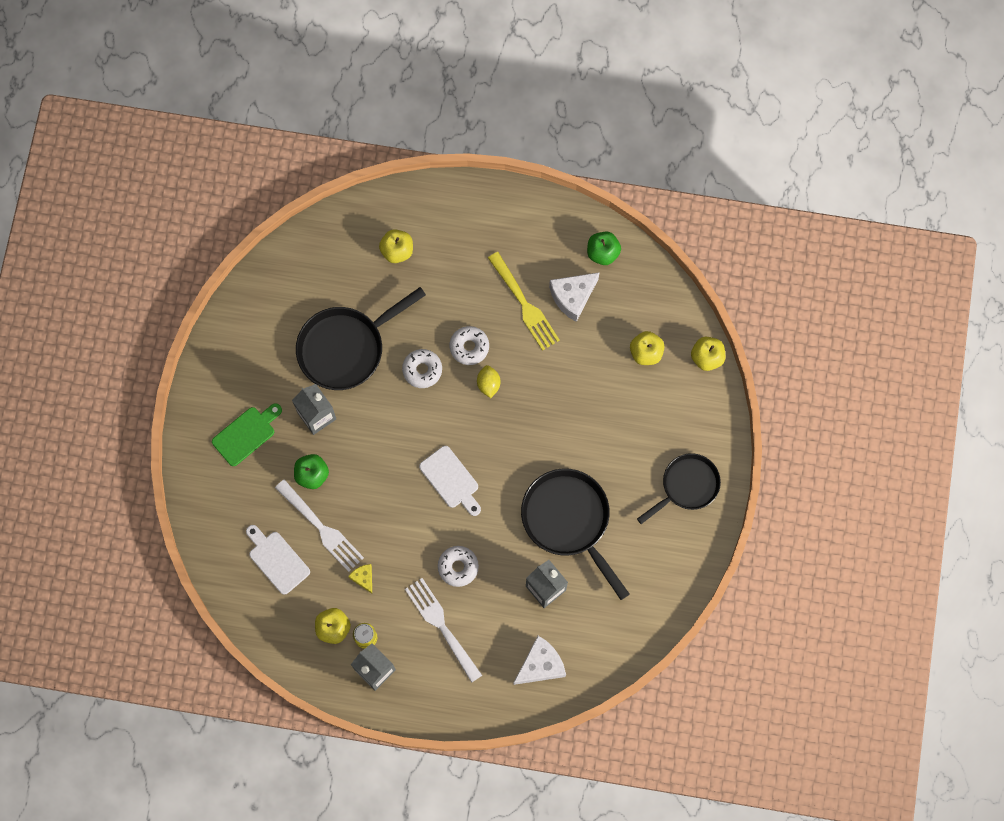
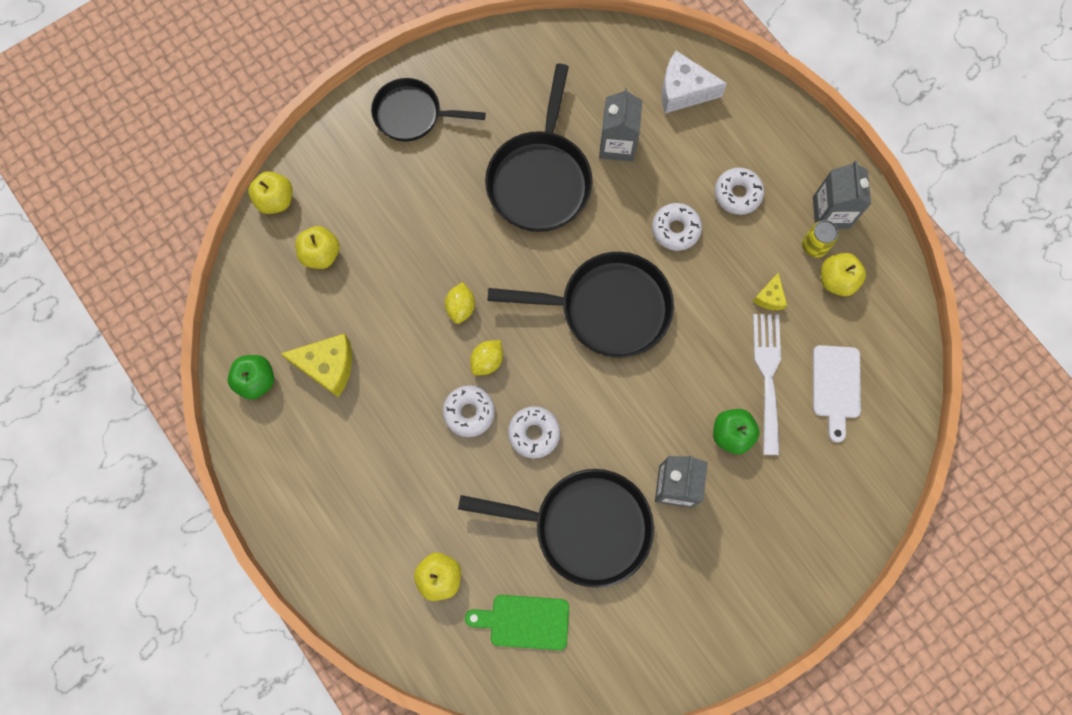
camera: 135 degrees left, 0 degrees up
(246, 434) = (760, 534): green cutting board -> green cutting board (524, 621)
(442, 627) = (737, 194): white fork -> white donut
(451, 480) = (607, 308): white cutting board -> black pan
(524, 304) = (378, 404): yellow fork -> none
(534, 399) = (461, 307): none -> yellow lemon
(572, 297) = (328, 366): white cheese -> yellow cheese

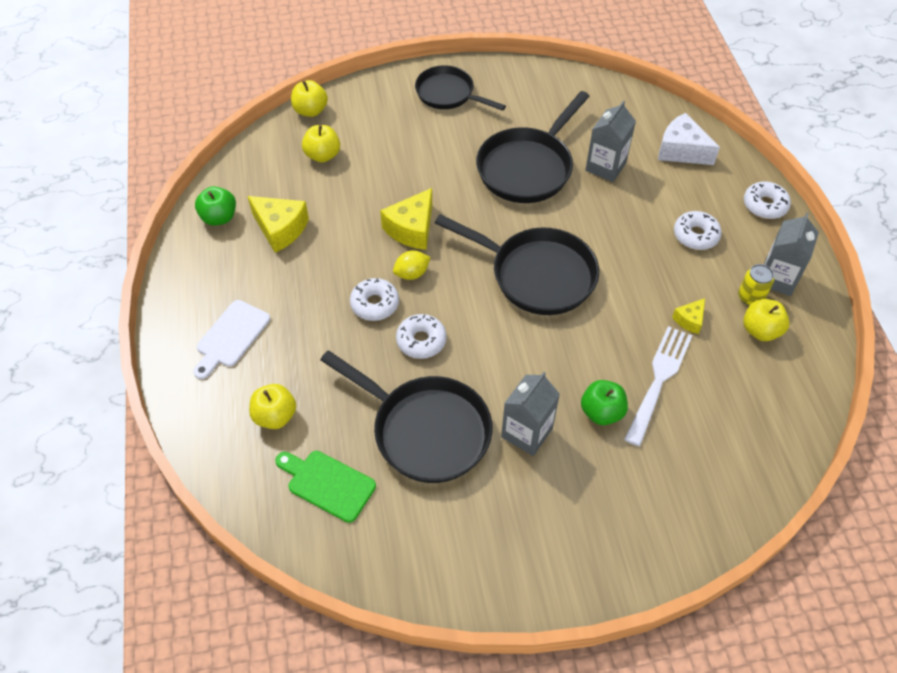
camera: 25 degrees right, 20 degrees down
(461, 307) = (412, 229): yellow lemon -> yellow cheese
(675, 229) = (627, 241): white donut -> white donut (765, 205)
(835, 386) = (722, 413): white cutting board -> white cutting board (231, 337)

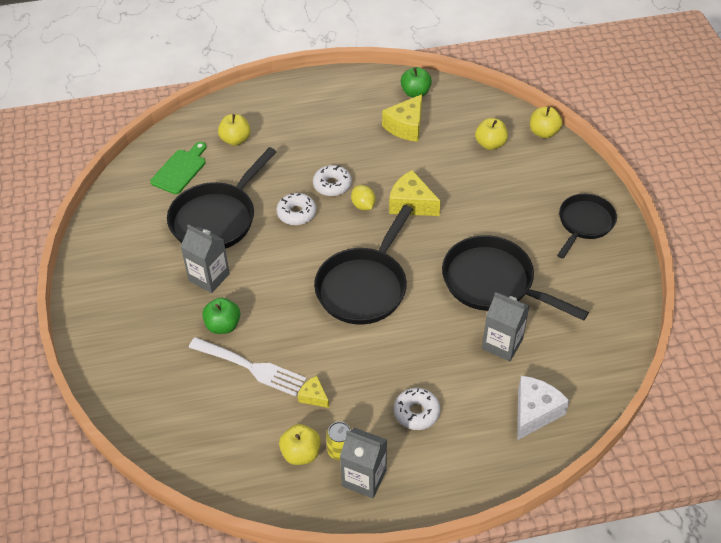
camera: 90 degrees right, 5 degrees down
(231, 337) = (303, 111): white cutting board -> none
(765, 205) = (462, 481): white donut -> none

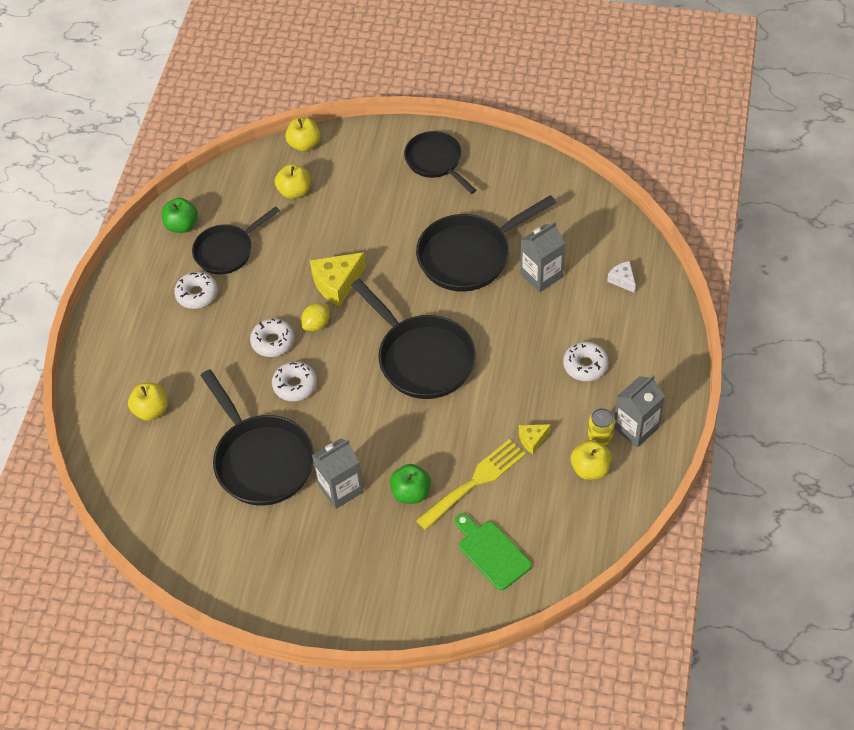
camera: 65 degrees left, 5 degrees up
(180, 170) = (166, 476): green cutting board -> green cutting board (491, 552)
(250, 367) = (474, 483): white fork -> yellow fork
(354, 125) = (197, 294): none -> white donut
(363, 205) = (316, 324): yellow lemon -> yellow lemon turned 45 degrees counterclockwise
(406, 126) = (227, 251): yellow cheese -> black pan
(534, 412) = (622, 280): white cheese -> white cheese, size x0.54

